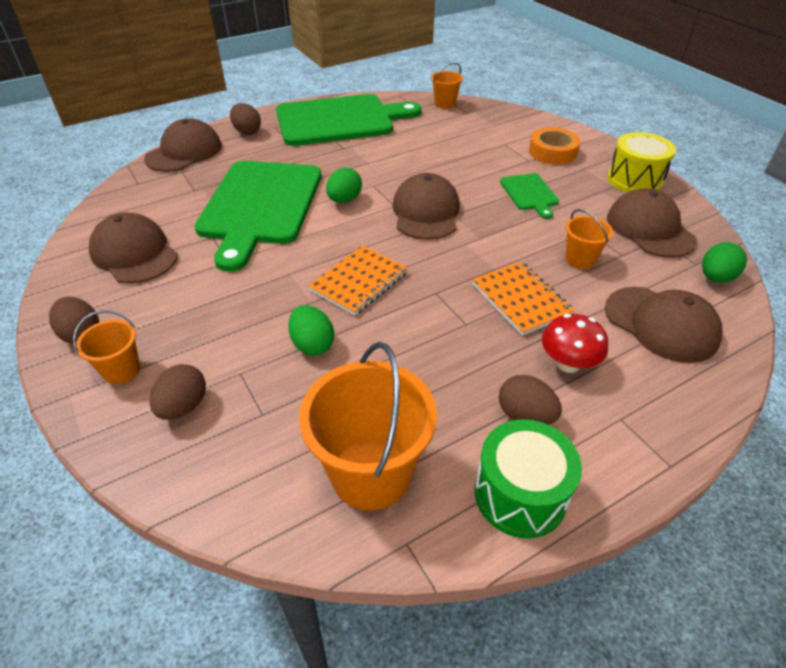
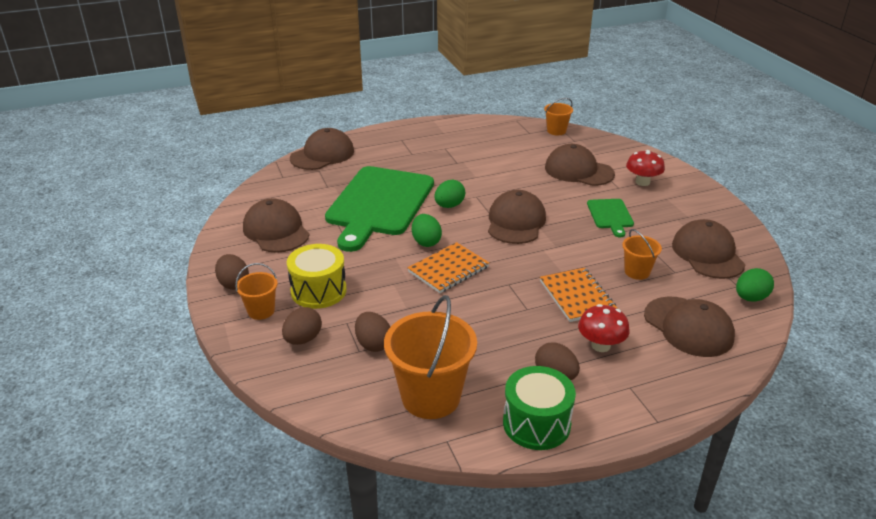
camera: 10 degrees right, 10 degrees down
(247, 131) = (377, 142): brown egg -> brown egg (373, 344)
(312, 344) = (403, 310): green egg -> green egg (426, 242)
(339, 120) = (458, 138): green cutting board -> none
(480, 145) = (578, 171): none -> brown cap
(552, 152) = (642, 182): orange tape -> red mushroom
(634, 180) = (709, 212): yellow drum -> yellow drum (318, 291)

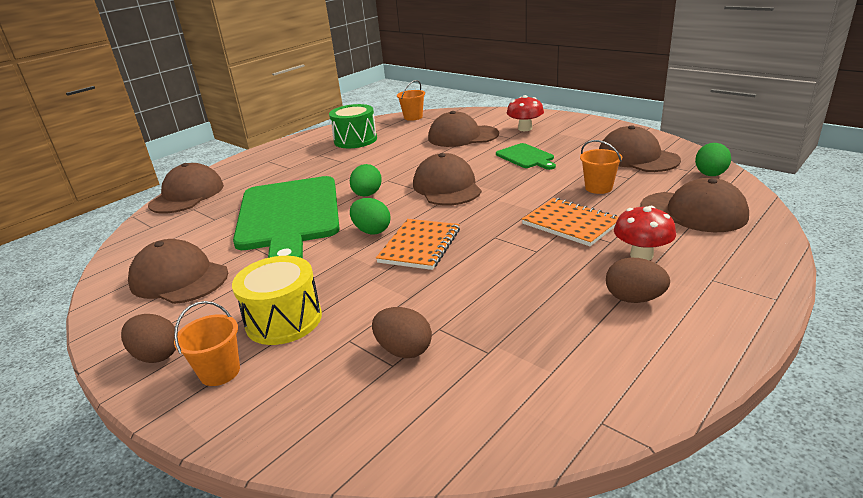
camera: 25 degrees left, 5 degrees down
(303, 339) = (306, 382): brown egg -> none
(431, 397) = (530, 379): orange bucket -> none
(536, 423) = (673, 354): green drum -> green drum (355, 140)

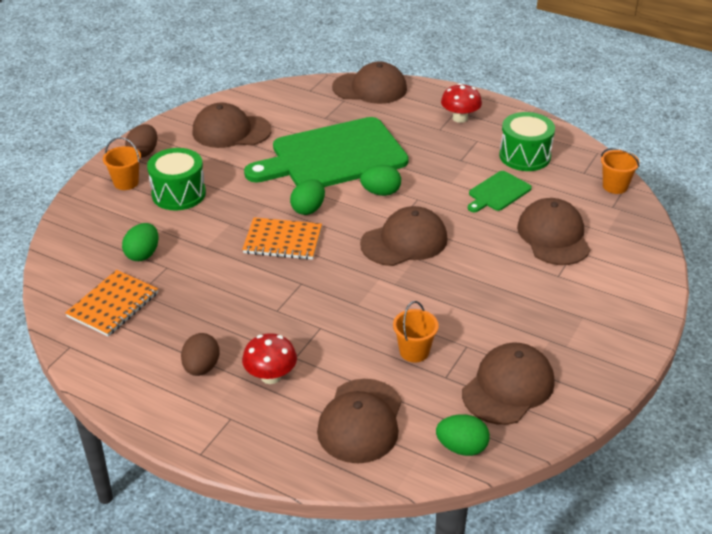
camera: 75 degrees right, 10 degrees up
(179, 278) = (231, 131): brown cap -> brown cap turned 105 degrees counterclockwise
(284, 320) = (178, 194): yellow drum -> green drum
(404, 350) = (143, 254): brown egg -> green egg
(525, 129) = (593, 287): red mushroom -> red mushroom (460, 118)
(526, 157) = (495, 293): green cutting board -> green cutting board (498, 192)
(570, 224) = (328, 331): orange notebook -> orange notebook (113, 305)

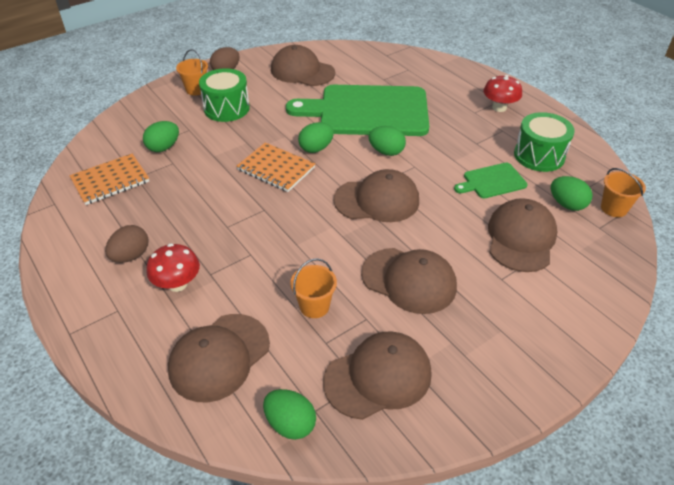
camera: 25 degrees right, 5 degrees up
(370, 88) = (437, 65): brown cap -> brown cap (409, 280)
(574, 194) = (567, 204): none -> green egg

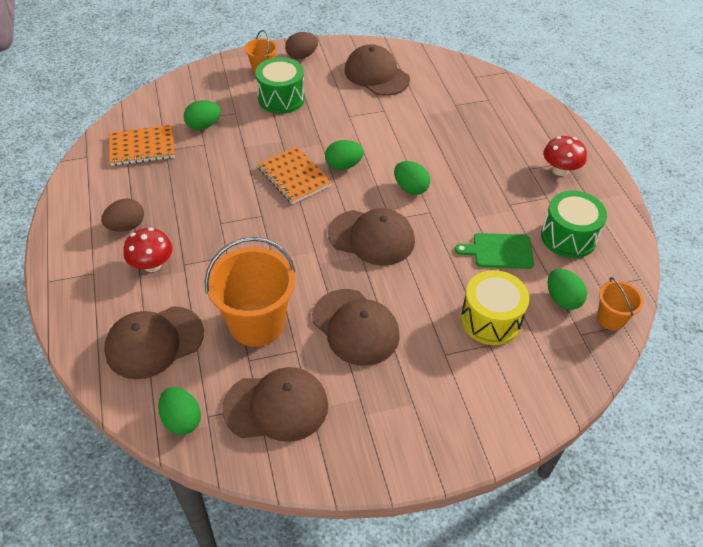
camera: 20 degrees right, 5 degrees up
(314, 306) = (257, 323): orange bucket -> orange bucket, size x1.94
(368, 111) = (418, 138): green cutting board -> none
(521, 238) = (490, 320): brown cap -> yellow drum

